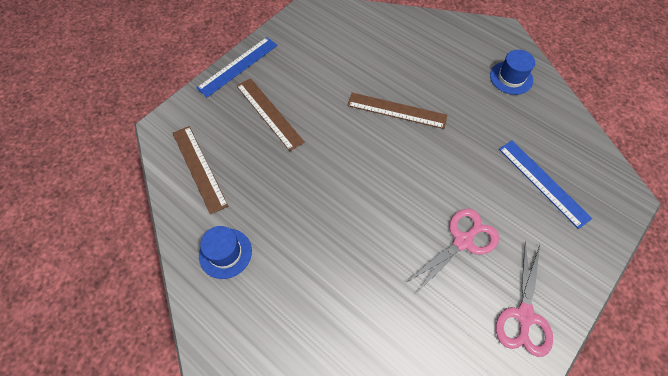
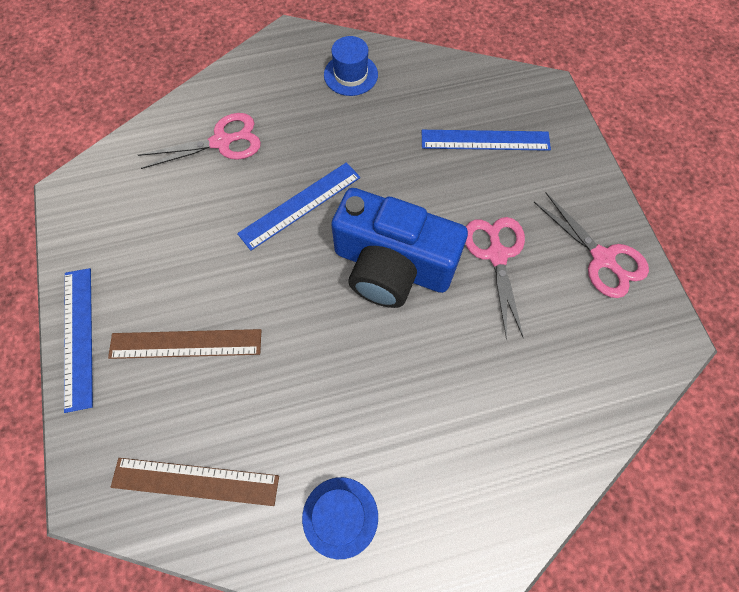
camera: 55 degrees left, 5 degrees up
(396, 110) = (300, 205): brown ruler -> blue ruler
(400, 184) = (392, 266): none -> blue camera
(401, 48) = (221, 142): none -> pink scissors

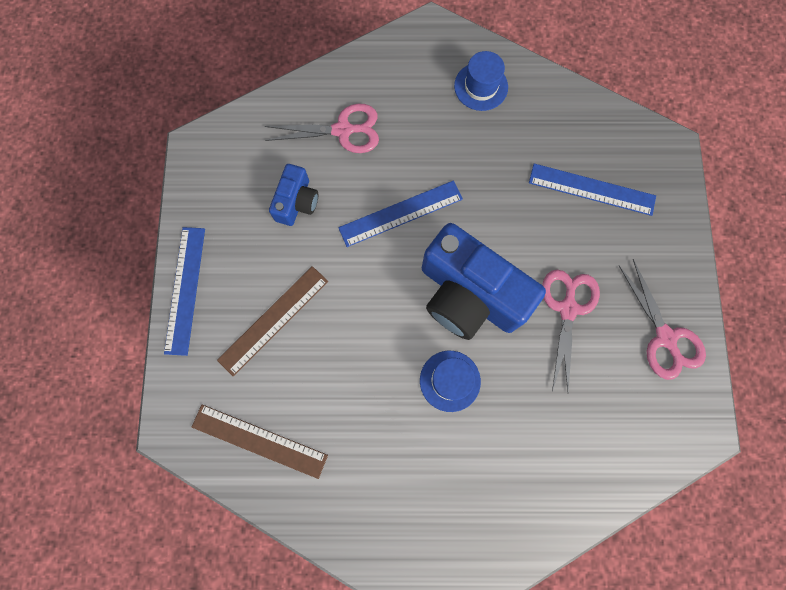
camera: 15 degrees right, 10 degrees up
(185, 344) = (273, 320): brown ruler -> brown ruler turned 60 degrees counterclockwise
(187, 219) = (296, 202): none -> blue camera
(340, 517) = (369, 502): blue hat -> blue hat (450, 381)

